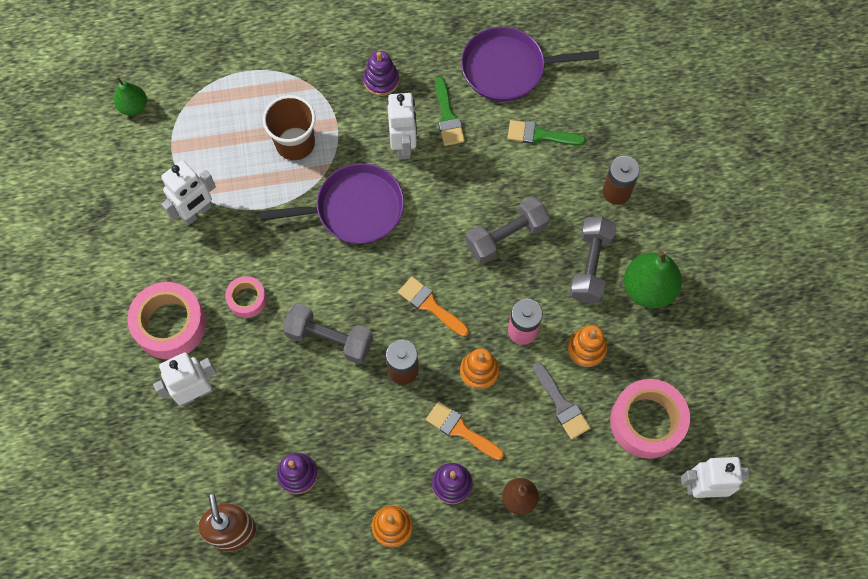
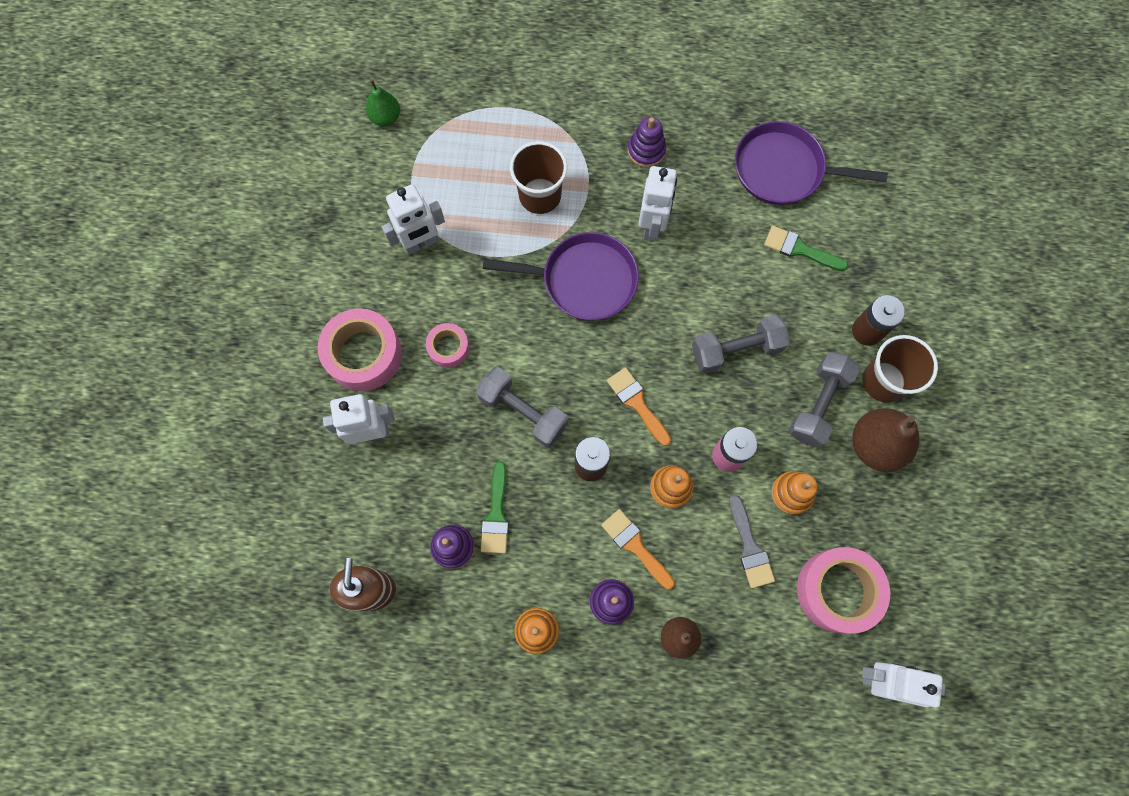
camera: 15 degrees right, 5 degrees up
(447, 116) = (706, 206): green brush -> green brush (496, 514)
(642, 232) = (884, 381): none -> brown cup
(648, 289) = (875, 445): green pear -> brown pear

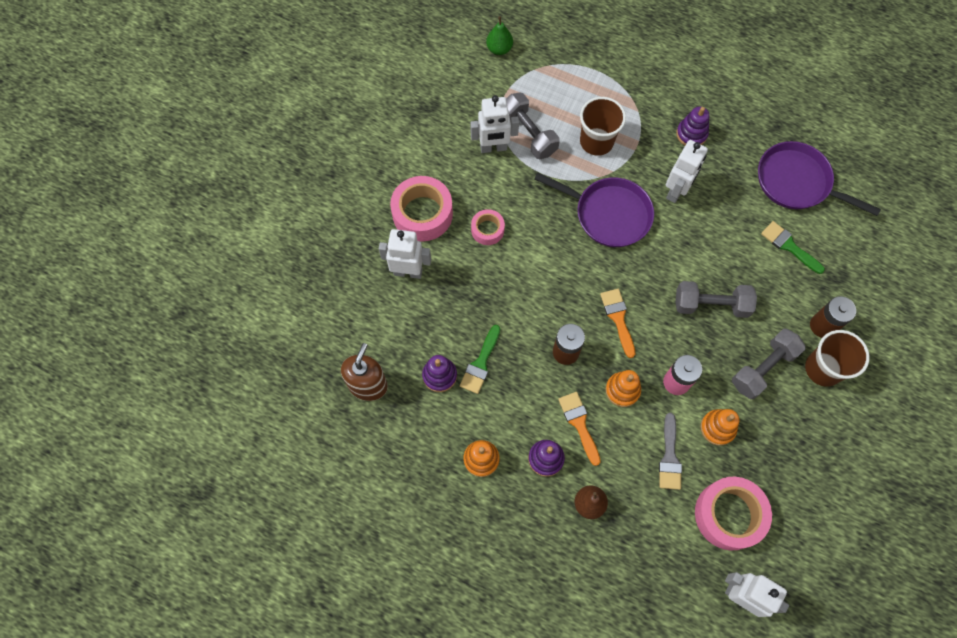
camera: 20 degrees right, 5 degrees down
(523, 411) = (527, 295): grey dumbbell -> grey dumbbell (529, 133)
(875, 445) = (799, 415): brown pear -> none

